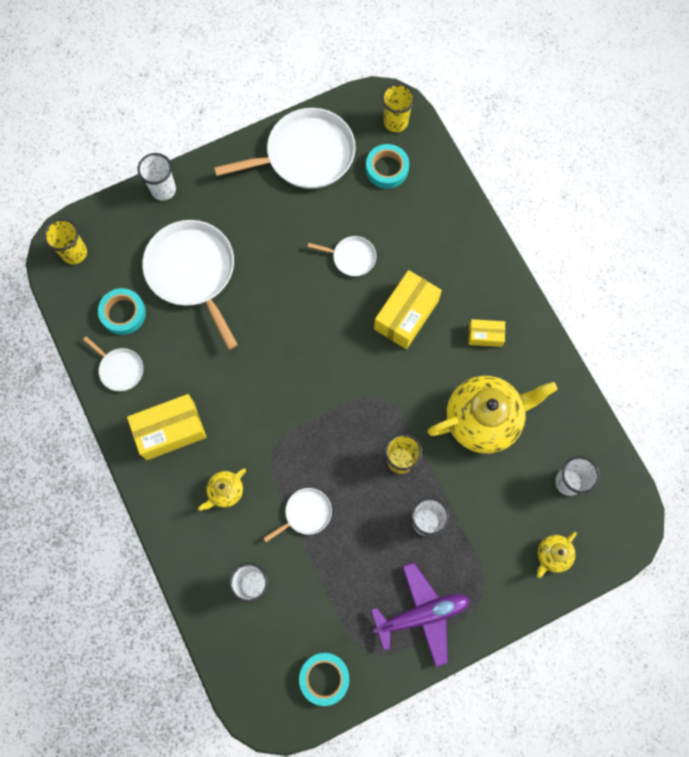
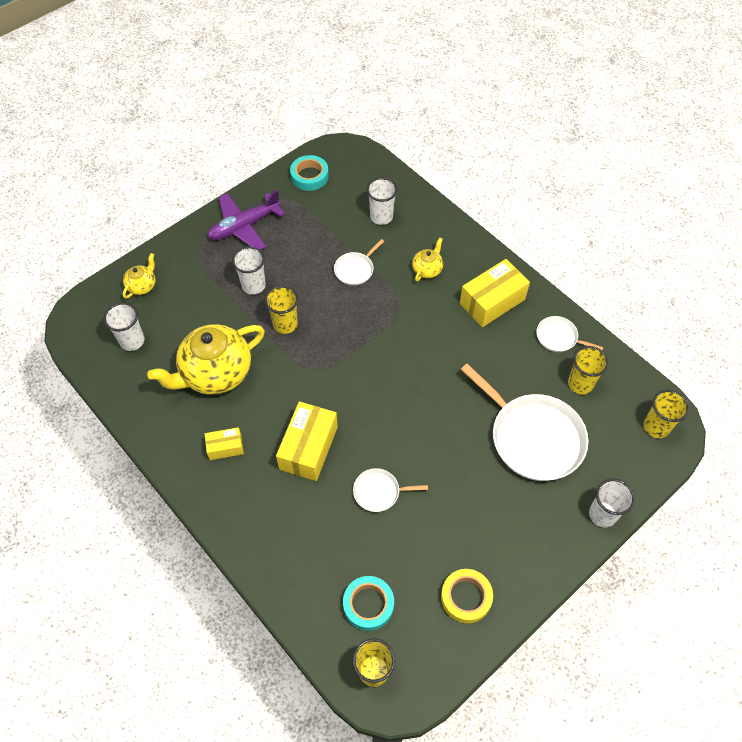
camera: 165 degrees right, 15 degrees down
(123, 313) = (580, 384): turquoise tape -> yellow cup
(305, 155) = (466, 597): white pan -> yellow tape

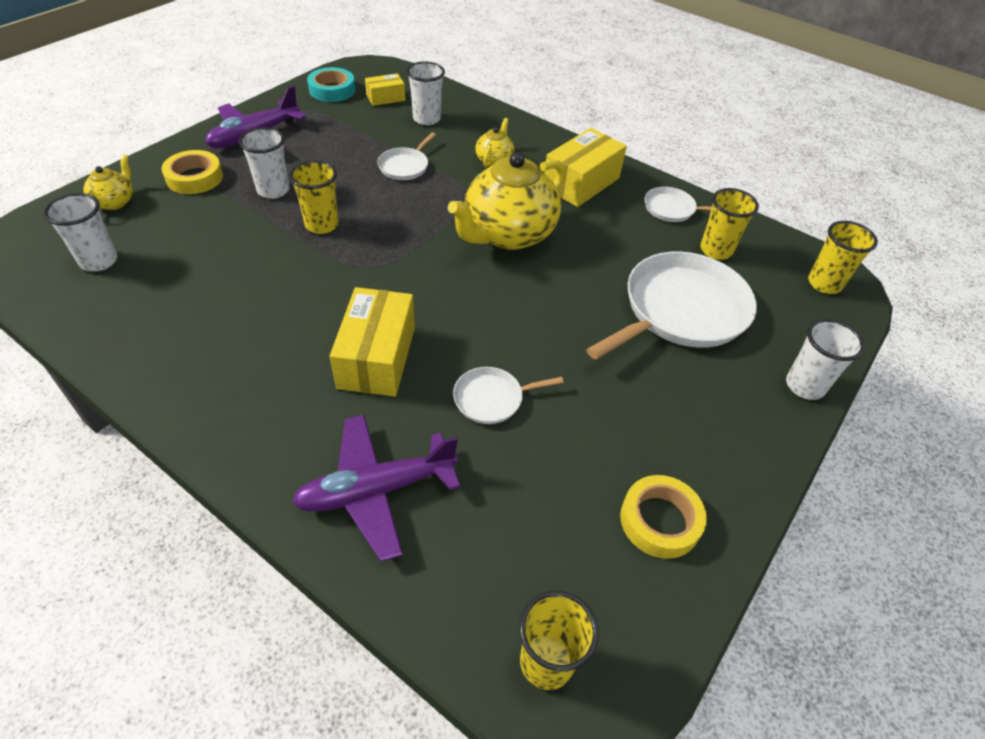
camera: 15 degrees left, 10 degrees down
(198, 267) = (194, 178): none -> yellow tape
(215, 373) = (227, 285): yellow teapot -> yellow teapot (508, 234)
(225, 447) = (249, 371): yellow box -> yellow box (385, 98)
(294, 547) = (376, 490): none -> purple plane
(368, 604) = (512, 556): turquoise tape -> none
(533, 437) = (680, 310): white pan -> white pan turned 75 degrees counterclockwise

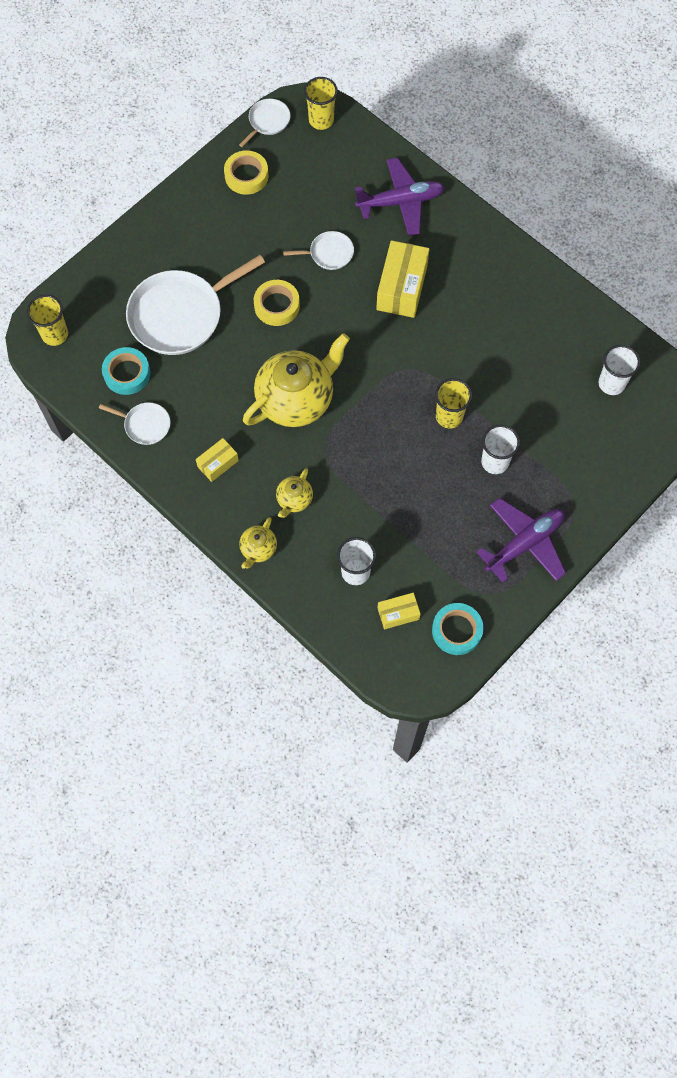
camera: 170 degrees left, 20 degrees up
(115, 202) = (623, 451): yellow teapot -> yellow teapot (258, 549)
(194, 178) = (566, 481): yellow tape -> yellow tape (277, 305)
(405, 166) = (379, 493): white pan -> white pan (268, 121)
(581, 183) = (218, 463): yellow box -> yellow box, size x0.55
(716, 250) = (127, 373): yellow cup -> turquoise tape
(804, 386) = (120, 250): white cup -> none

